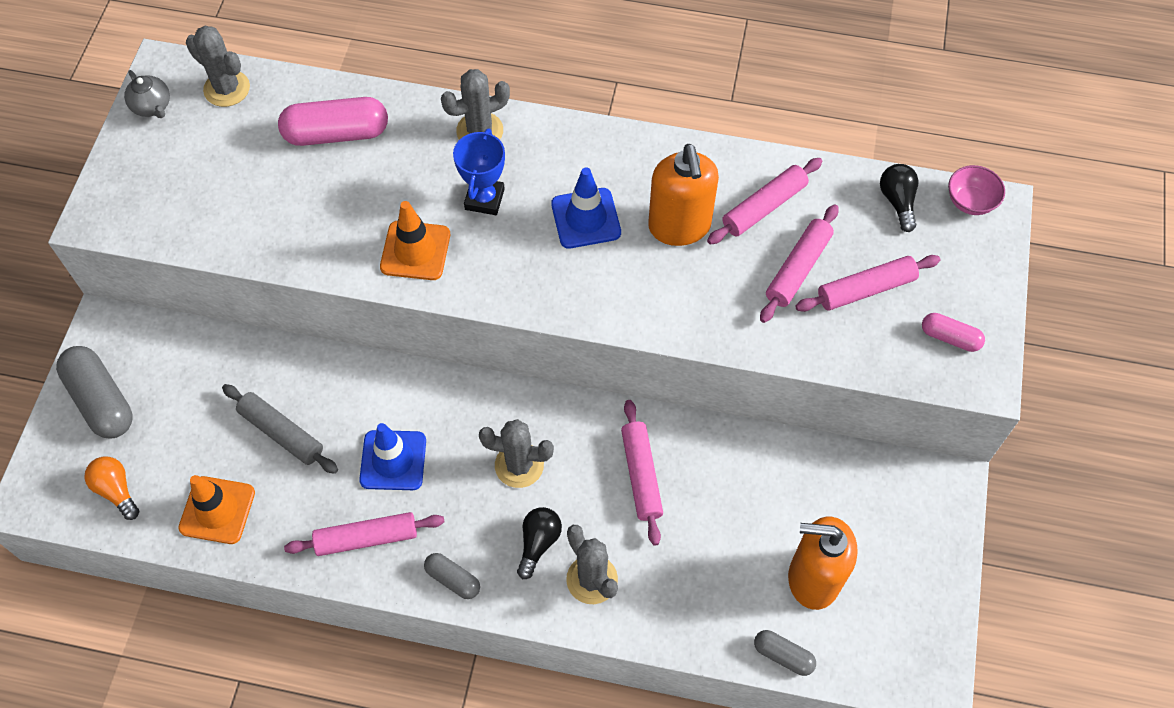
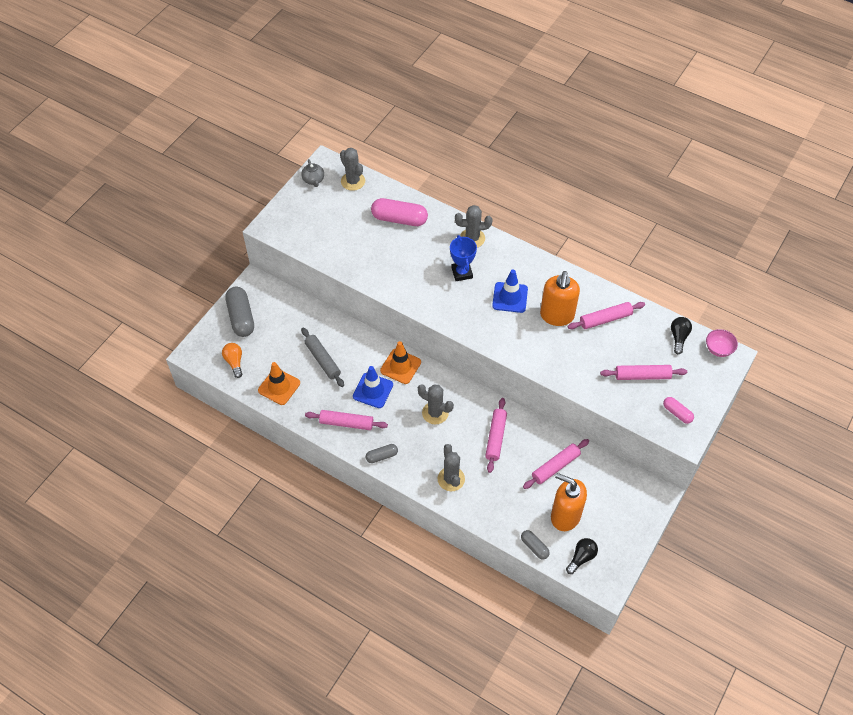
camera: 20 degrees right, 5 degrees down
(415, 251) = (417, 288): orange traffic cone -> orange traffic cone (400, 366)
(453, 579) = (382, 456): grey capsule -> grey capsule turned 75 degrees counterclockwise
(484, 199) = (462, 273): blue trophy -> blue trophy turned 45 degrees counterclockwise
(538, 543) = (431, 453): black light bulb -> black light bulb (581, 557)
(798, 269) = (610, 355): pink rolling pin -> pink rolling pin (555, 466)

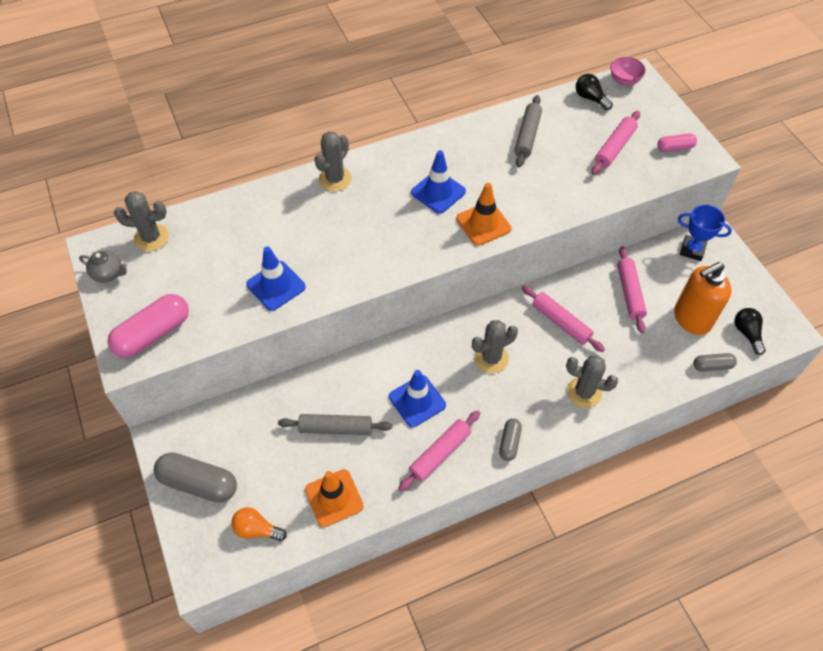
camera: 55 degrees left, 0 degrees up
(369, 260) = (276, 286): none -> blue traffic cone
(399, 219) = (247, 226): pink capsule -> pink capsule (153, 334)
(400, 366) = (407, 355): orange traffic cone -> orange traffic cone (483, 224)
(462, 273) = (371, 213): blue trophy -> blue trophy (692, 250)
(557, 316) = (492, 169): orange soap dispenser -> none
(605, 319) = (527, 136): pink rolling pin -> grey rolling pin

